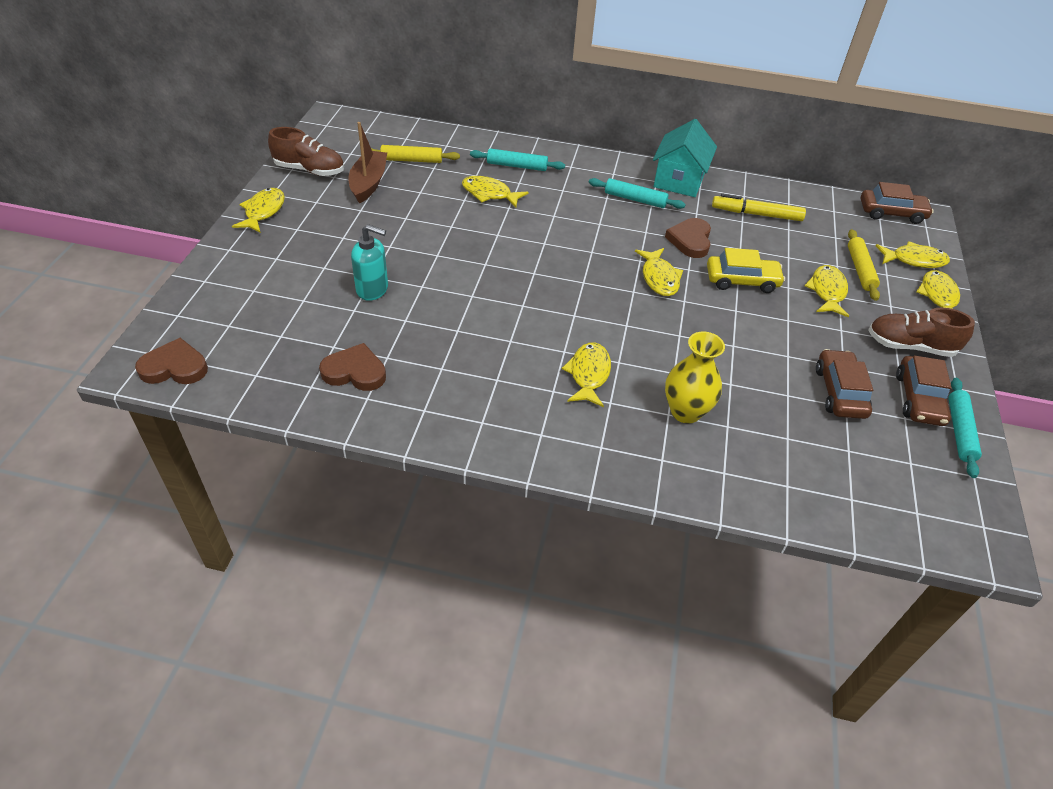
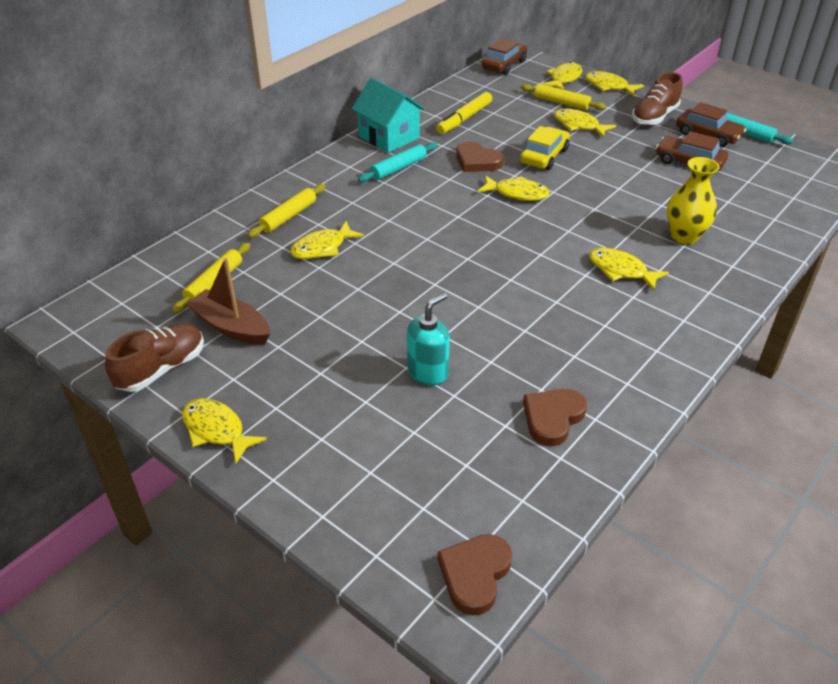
camera: 60 degrees left, 5 degrees down
(517, 166) = (288, 216): turquoise rolling pin -> yellow rolling pin

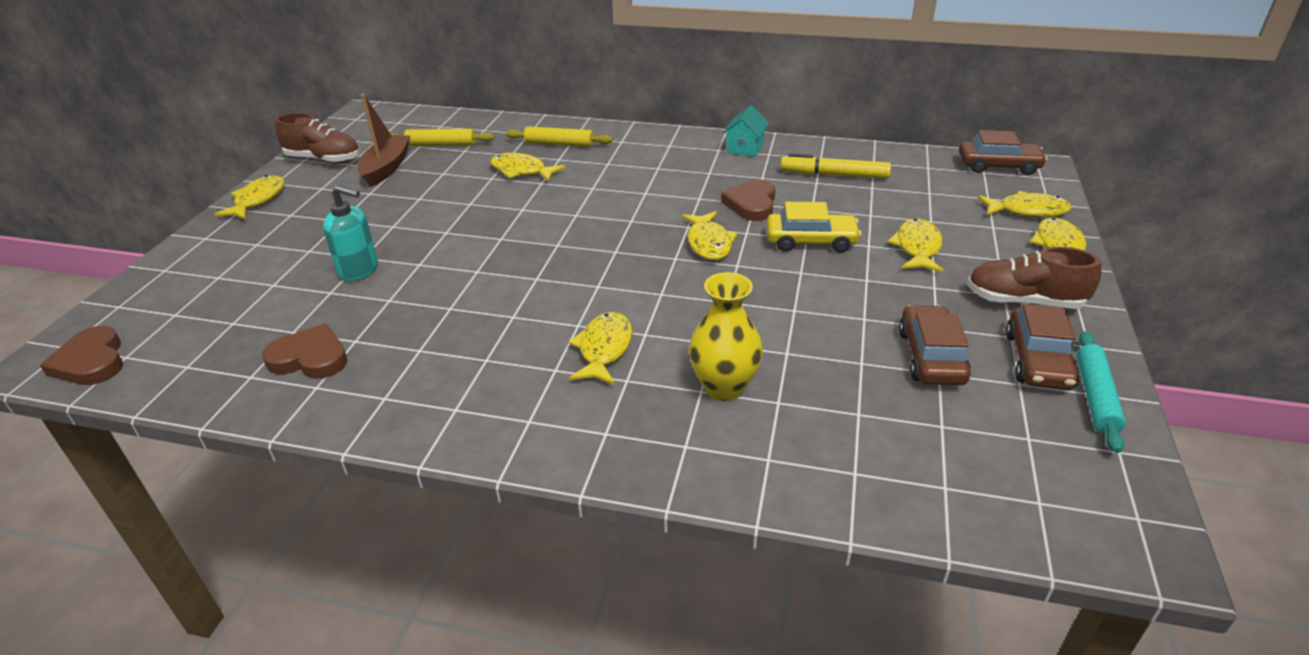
camera: 65 degrees right, 5 degrees down
(389, 137) = (745, 148): turquoise house -> turquoise house, size x0.61
(398, 168) = (690, 168): turquoise rolling pin -> none
(475, 574) = (91, 362): brown heart -> brown heart turned 120 degrees counterclockwise
(561, 103) = (959, 223): yellow rolling pin -> none

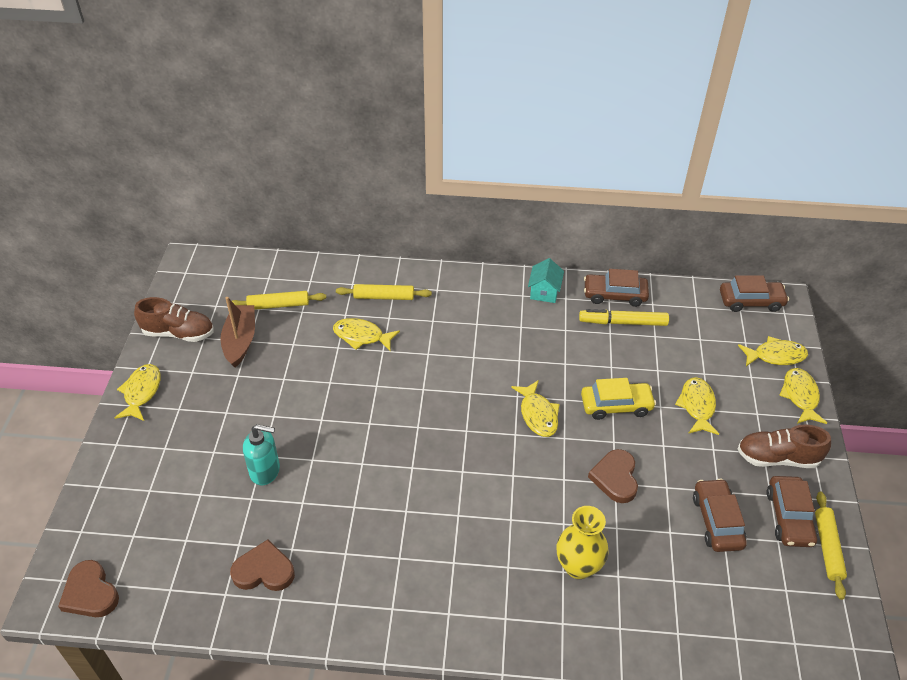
camera: 10 degrees left, 10 degrees up
(604, 349) = (484, 538): yellow fish -> none
(751, 204) = (562, 364): brown heart -> brown heart (615, 478)
(828, 154) = (614, 295): none -> brown car
(1096, 397) = (828, 548): turquoise rolling pin -> yellow rolling pin

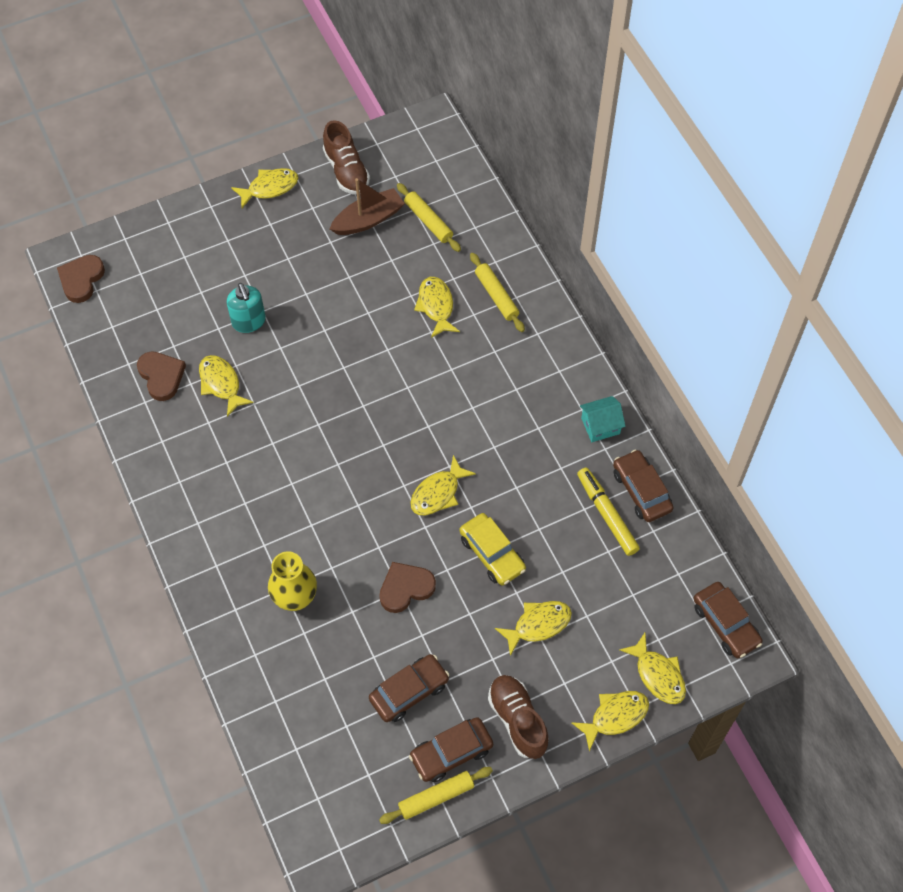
camera: 60 degrees right, 15 degrees up
(312, 523) = (221, 384): none -> yellow fish

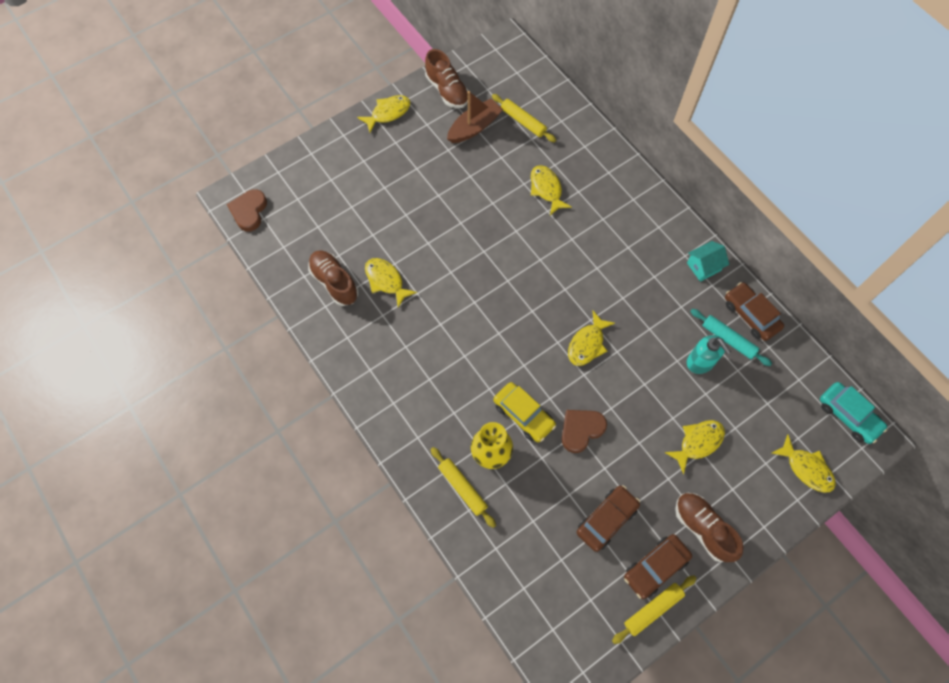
camera: 10 degrees left, 5 degrees up
(161, 376) = (334, 282): brown heart -> brown shoe
(249, 322) = (397, 225): turquoise soap dispenser -> turquoise soap dispenser (700, 362)
(492, 553) = (644, 388): yellow car -> yellow car (524, 415)
(496, 296) = (593, 173): yellow rolling pin -> yellow rolling pin (463, 488)
(607, 514) = (728, 339): yellow marker -> turquoise rolling pin
(615, 716) = (781, 511): yellow fish -> none
(725, 624) = (848, 415): brown car -> turquoise car

